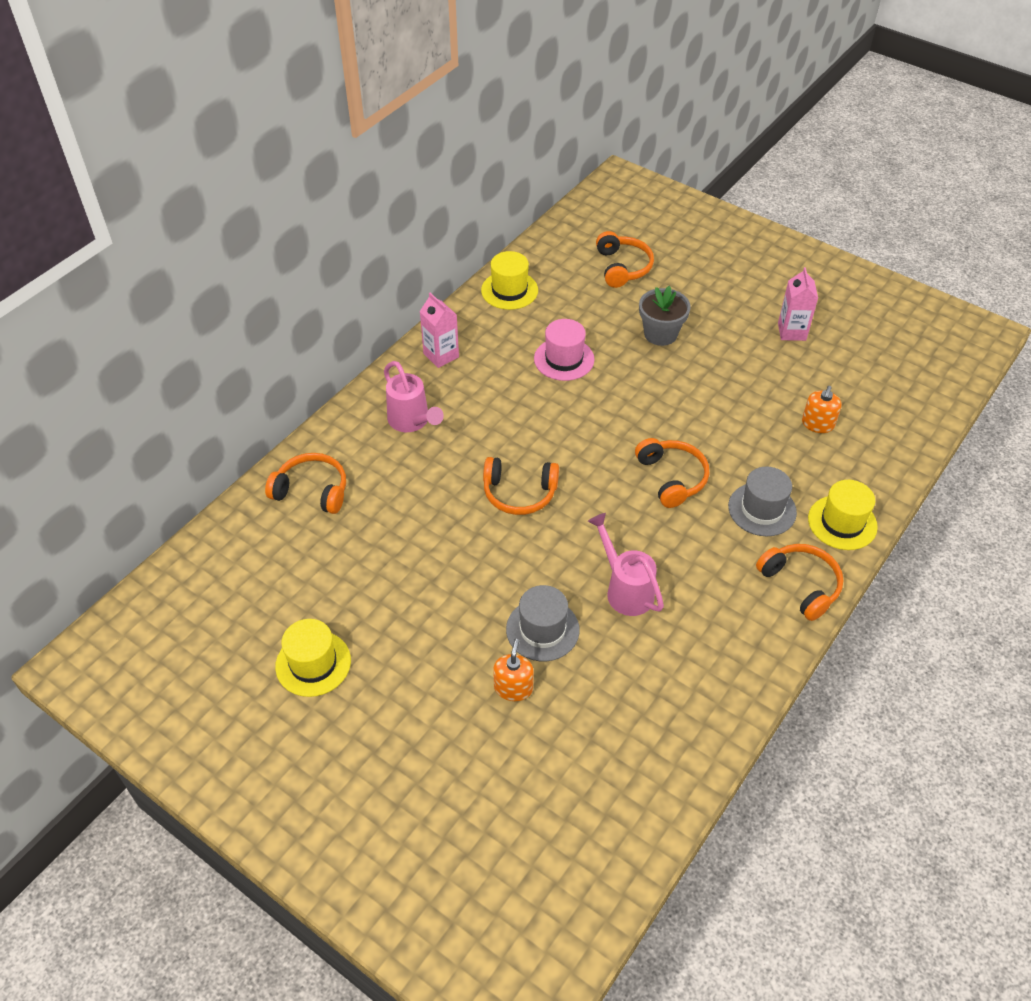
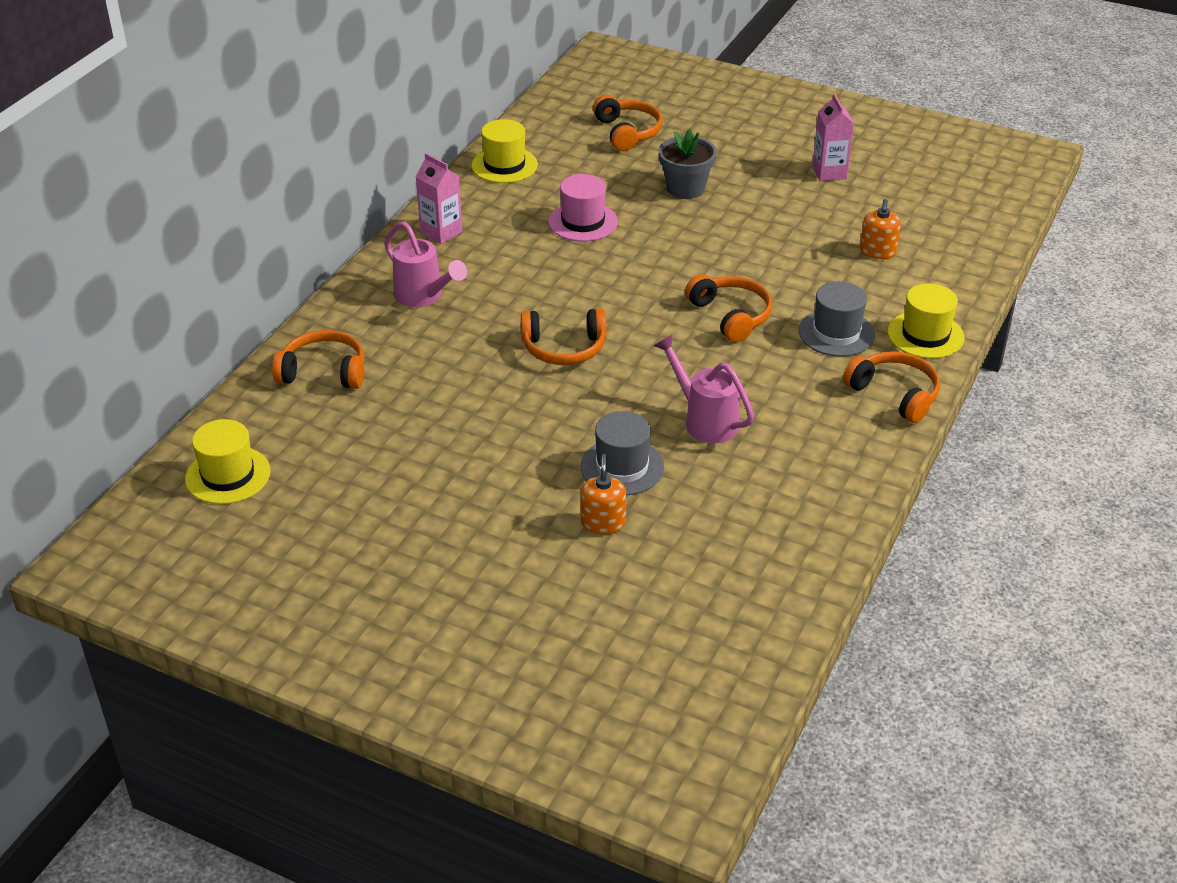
camera: 10 degrees left, 10 degrees down
(313, 663) = (368, 529): yellow hat -> yellow hat (228, 475)

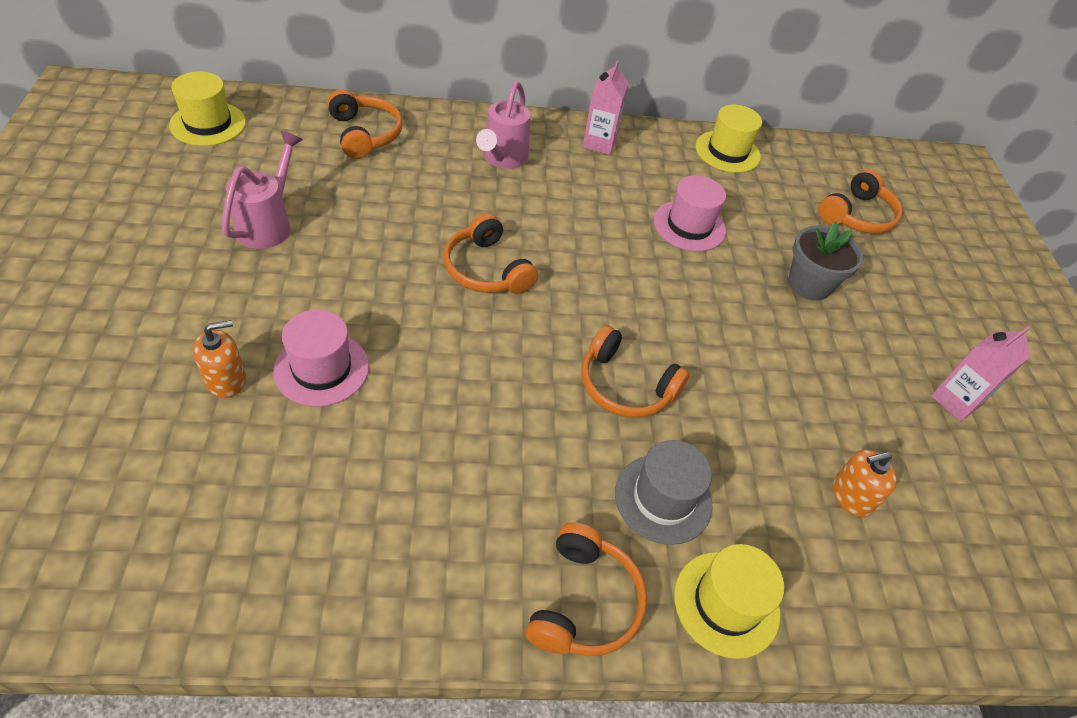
camera: 55 degrees right, 10 degrees up
(622, 467) = (321, 368): grey hat -> pink hat
(705, 420) = (431, 417): pink watering can -> pink watering can (268, 224)
(731, 316) = (625, 386): orange headphones -> orange headphones turned 90 degrees clockwise

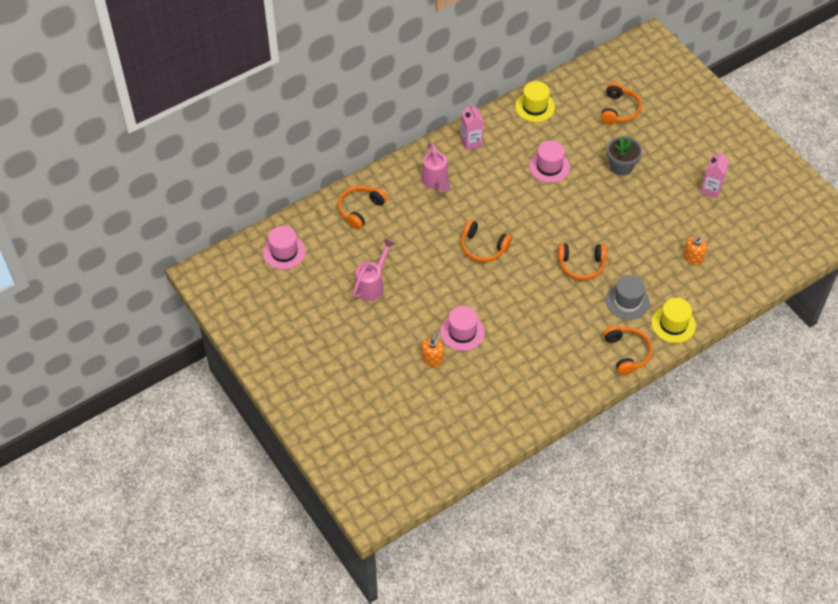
camera: 25 degrees left, 5 degrees up
(208, 124) = (284, 252): yellow hat -> pink hat
(268, 224) = (372, 285): pink watering can -> pink watering can turned 45 degrees clockwise
(365, 134) = (360, 209): orange headphones -> orange headphones turned 90 degrees counterclockwise

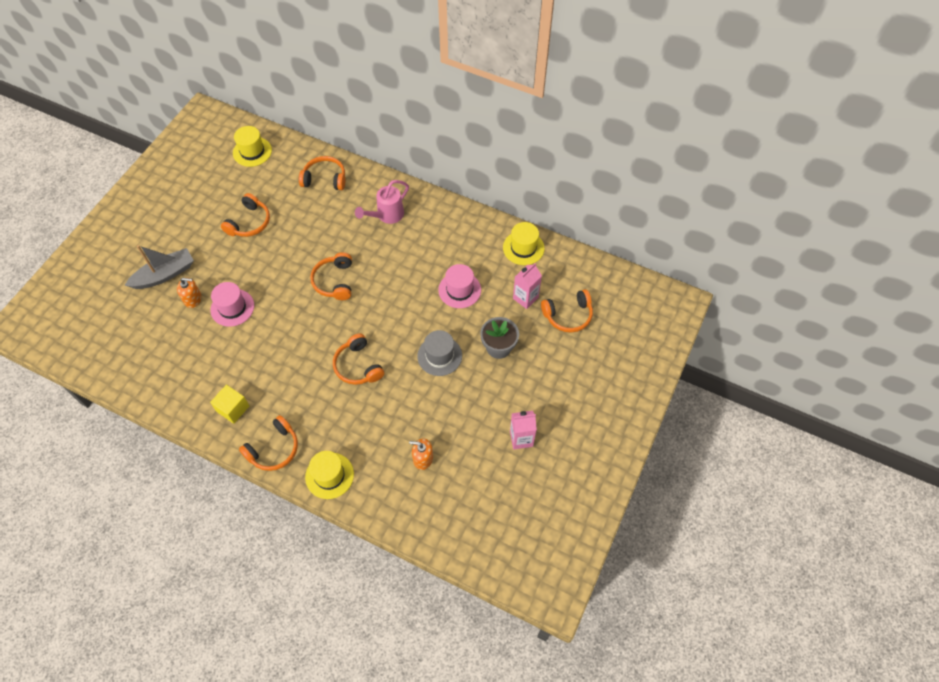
camera: 60 degrees right, 5 degrees up
(284, 252) = (252, 151): pink hat -> yellow hat
(372, 285) = (249, 222): pink watering can -> orange headphones
(389, 372) = (164, 275): none -> grey boat
(471, 142) = (449, 220): pink carton -> pink carton (525, 298)
(570, 368) = (233, 409): none -> yellow cube
(627, 301) = (336, 423): grey hat -> grey hat (439, 356)

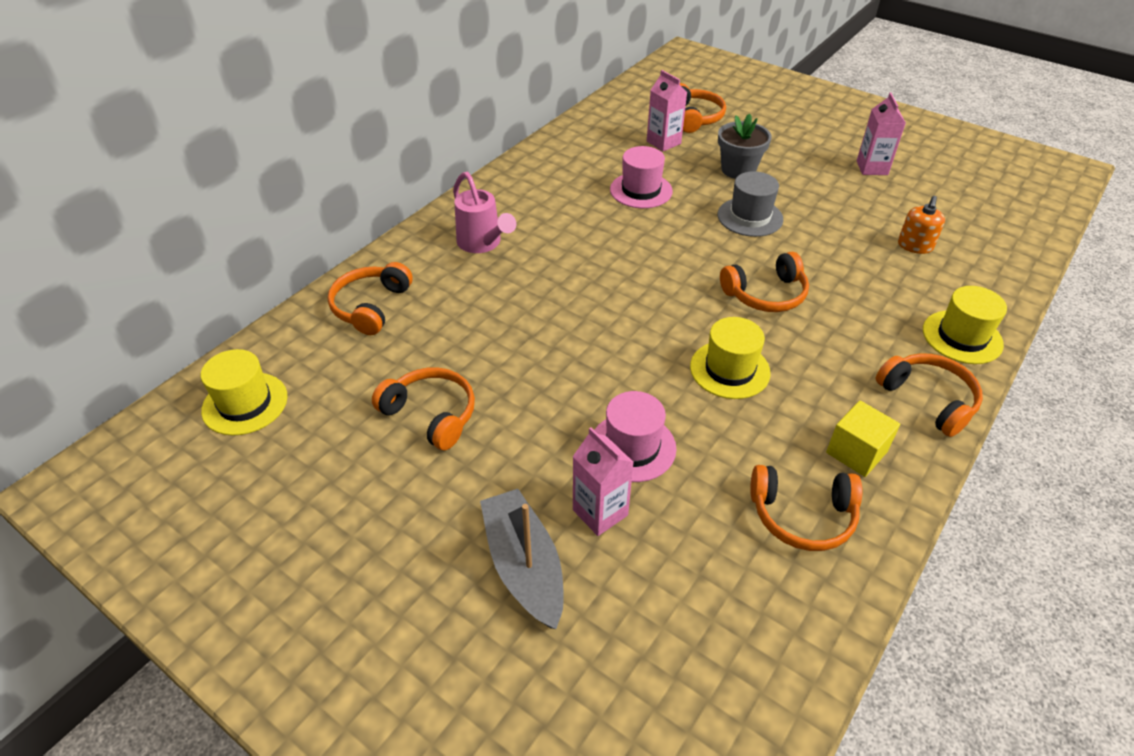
camera: 80 degrees left, 15 degrees down
(193, 299) = (600, 512): orange soap dispenser -> pink carton
(334, 281) = (599, 309): orange headphones -> orange headphones (802, 516)
(523, 248) = (583, 135): yellow hat -> yellow hat (729, 369)

